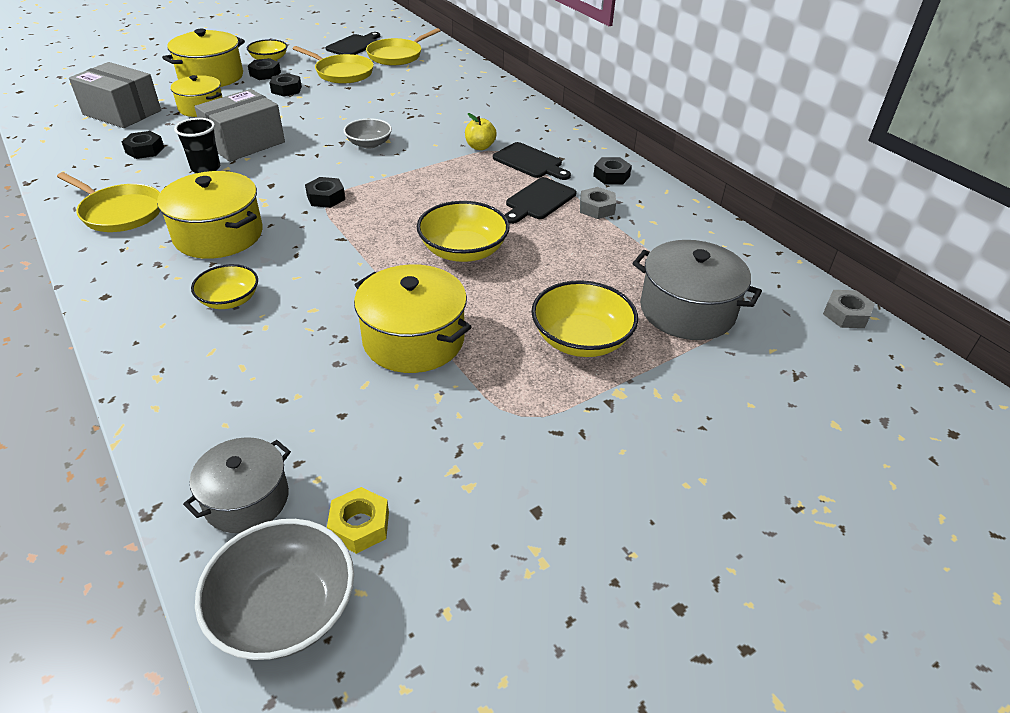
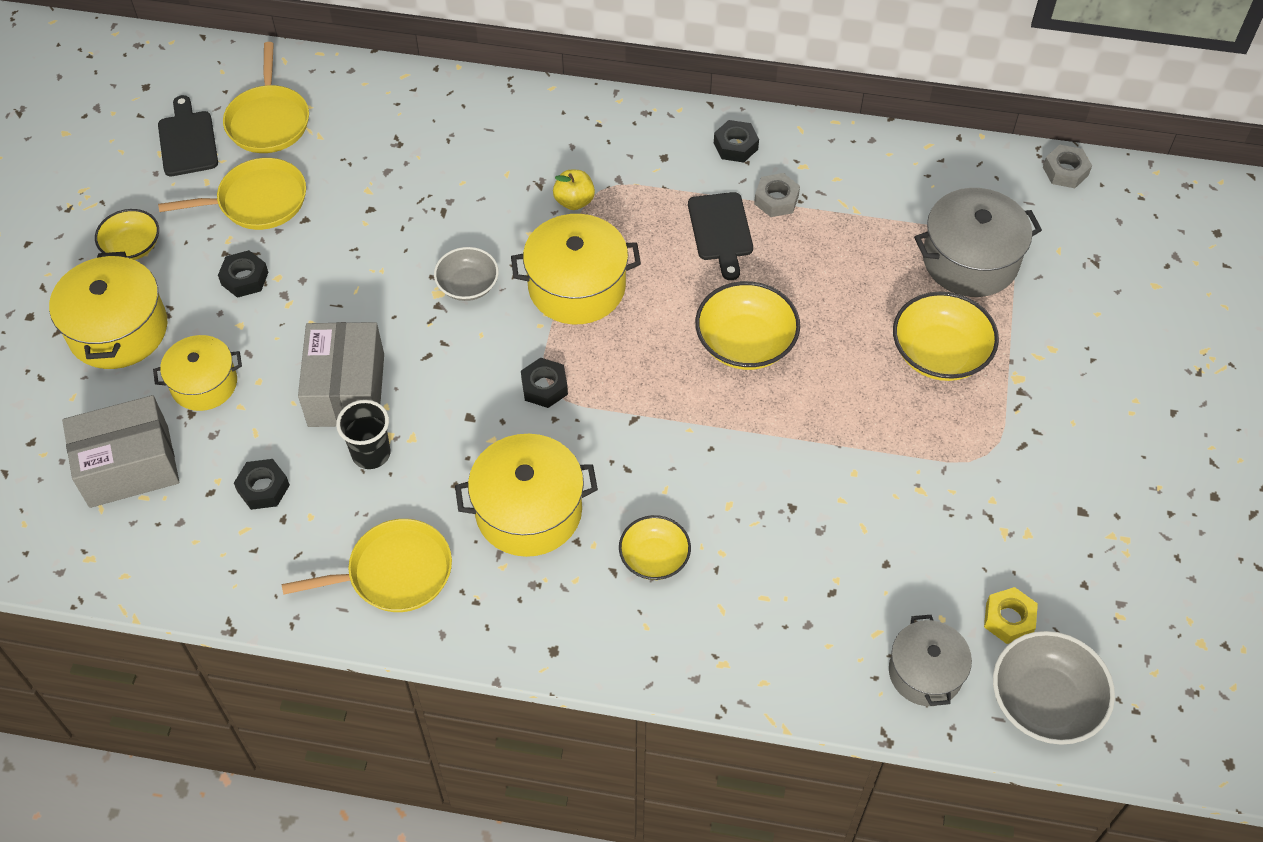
camera: 45 degrees left, 15 degrees up
(265, 74) = (173, 273): black nut -> none
(413, 340) = (838, 461): yellow pot -> yellow pot (577, 286)
(530, 162) = (646, 185): black cutting board -> none

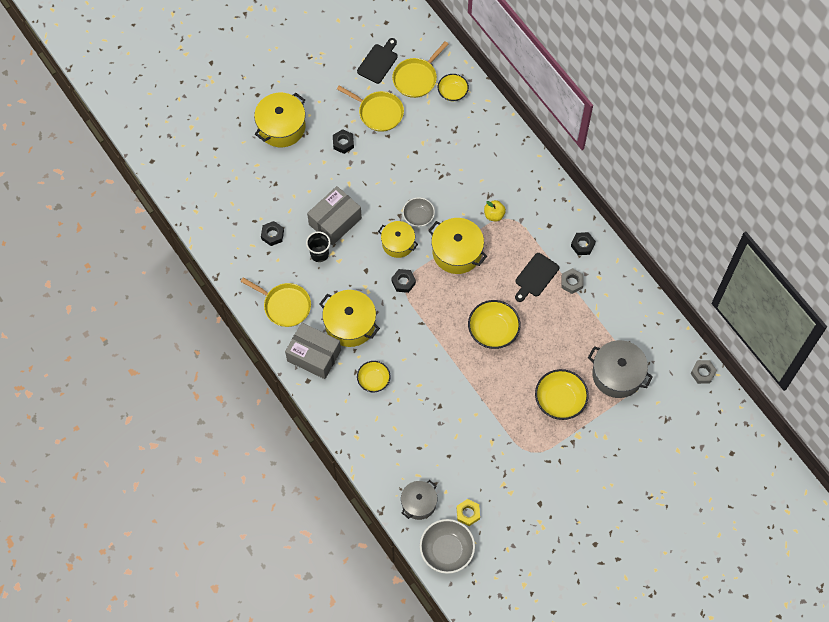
camera: 45 degrees right, 10 degrees up
(129, 466) = (238, 186): grey box -> grey box (314, 355)
(132, 246) = (317, 94): yellow bowl -> yellow bowl (452, 92)
(204, 384) = (290, 175): yellow pot -> yellow pot (398, 243)

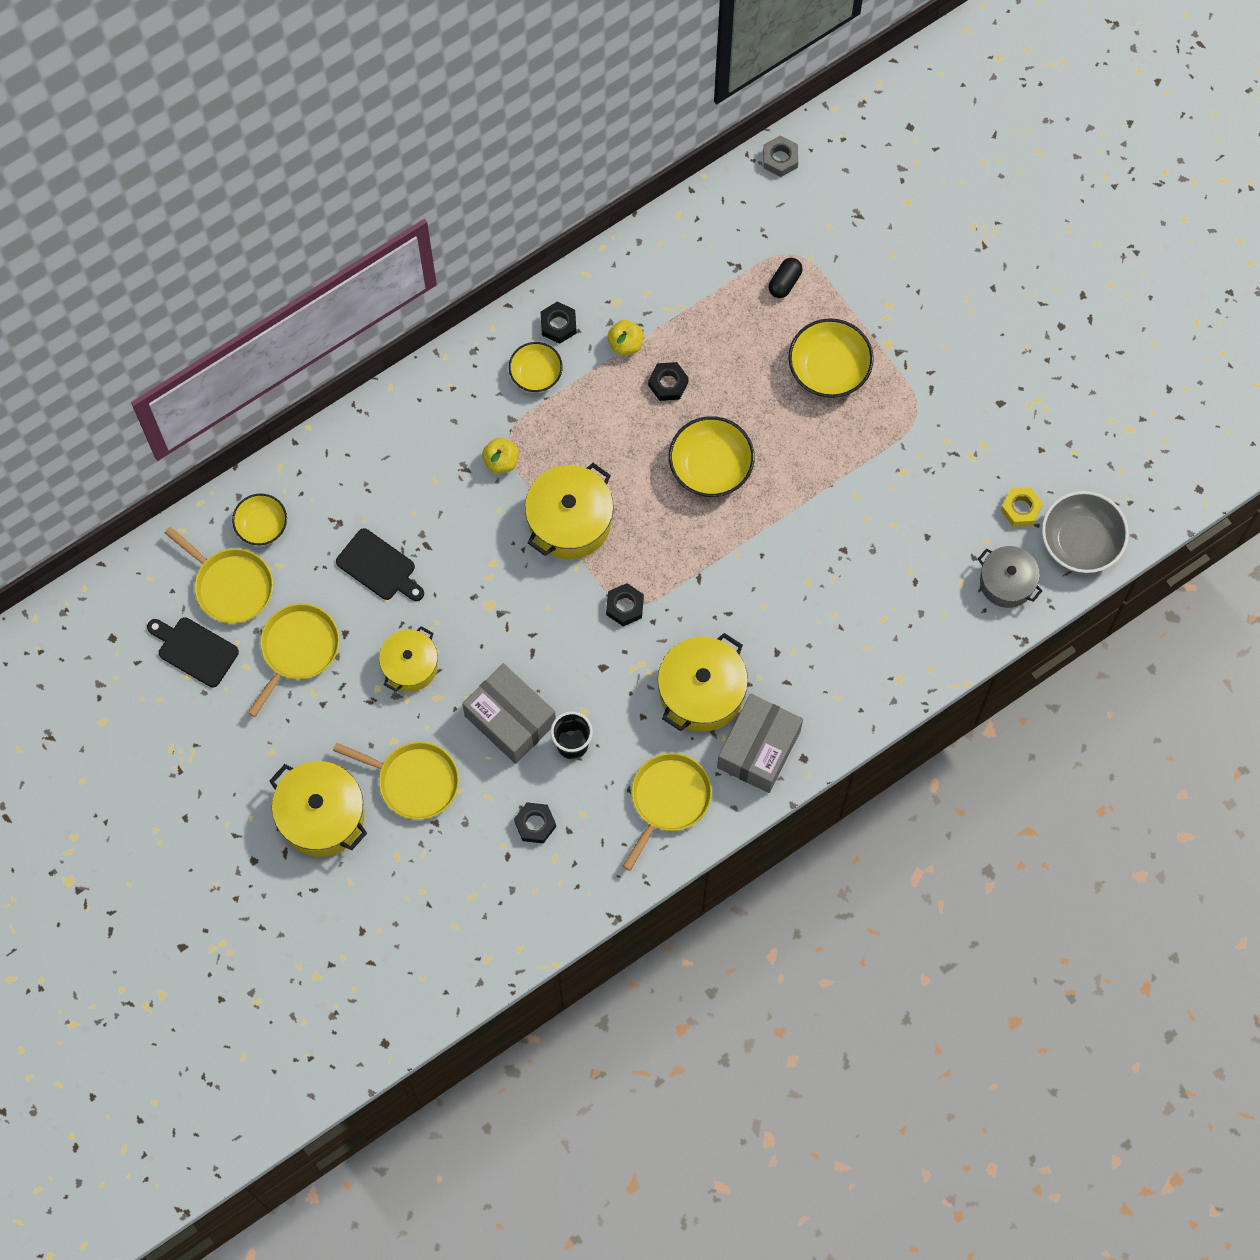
camera: 90 degrees left, 5 degrees up
(300, 172) = (414, 781): none -> yellow pan
(343, 143) = (357, 708): black nut -> black nut (668, 384)
(373, 380) = (800, 653): yellow bowl -> yellow bowl (536, 373)
(398, 243) = (553, 615): yellow pot -> yellow pot (410, 665)
(418, 216) = (502, 582): grey bowl -> none
(535, 277) = (615, 399): black cutting board -> black cutting board (379, 567)
(572, 282) = (625, 344): grey nut -> yellow apple
(617, 374) = (784, 282): grey pot -> black capsule

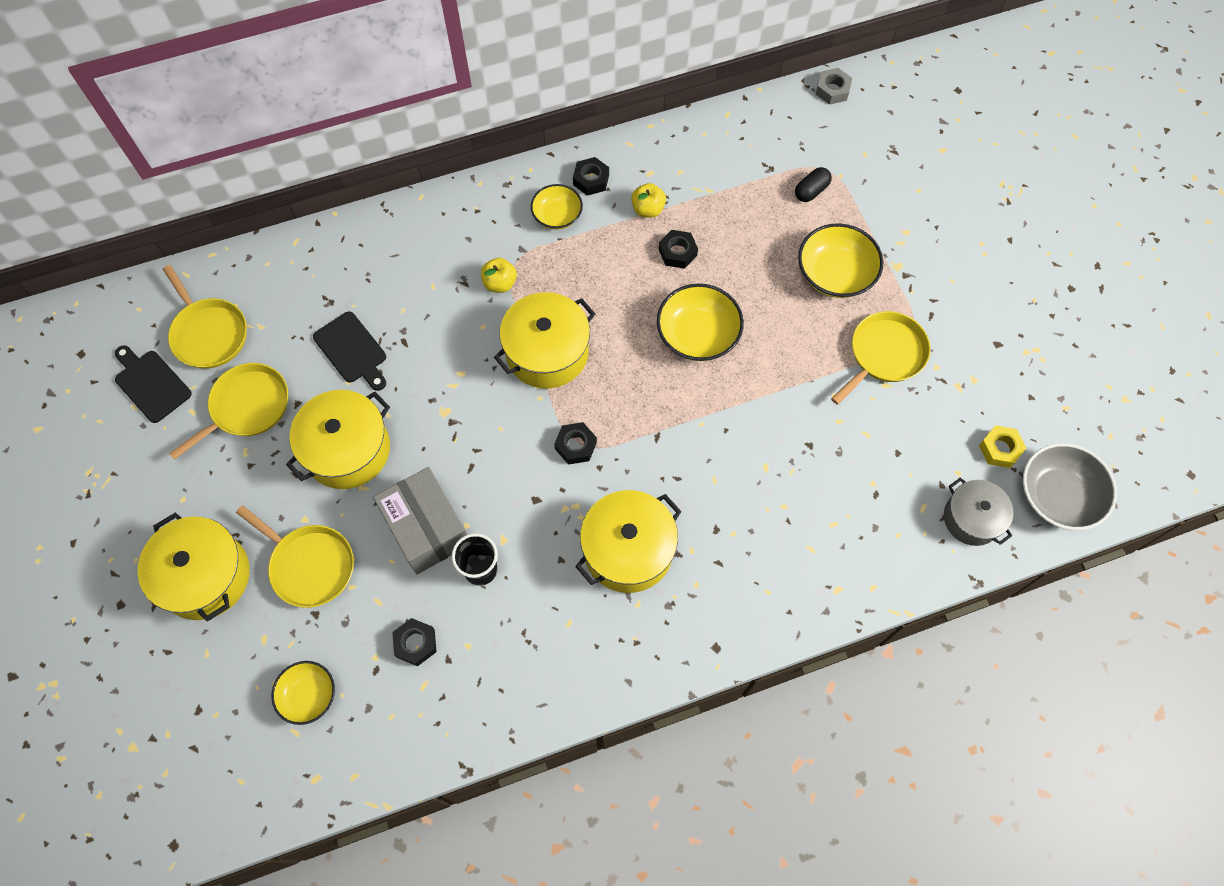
camera: 15 degrees right, 5 degrees down
(261, 525) = (259, 287): yellow bowl -> yellow bowl (308, 695)
(410, 665) = (347, 450): yellow pot -> yellow pot, size x1.53
(668, 799) = (562, 654): yellow pan -> yellow pan (884, 354)
(758, 749) = (671, 625): grey box -> none

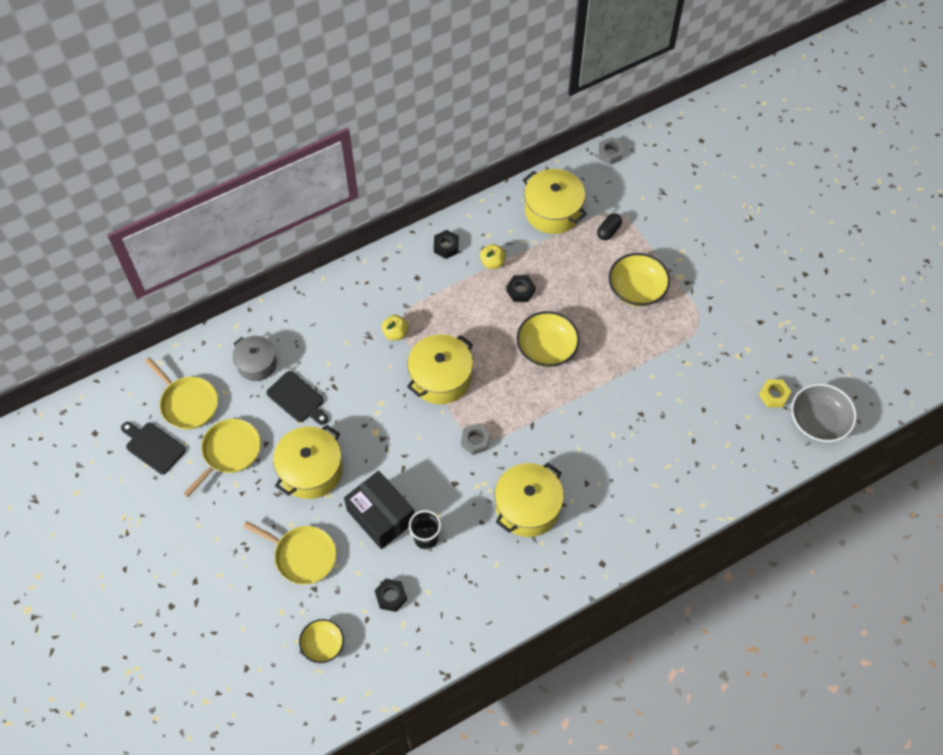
camera: 10 degrees left, 5 degrees down
(205, 576) = (228, 576): yellow pot -> yellow pot (553, 211)
(426, 528) = (381, 516): grey box -> black box
(557, 215) = (427, 277): yellow bowl -> none
(575, 446) = (475, 441): black nut -> grey nut
(884, 354) = (682, 341): yellow pan -> none
(971, 518) = (762, 446): grey pot -> grey pot (257, 364)

